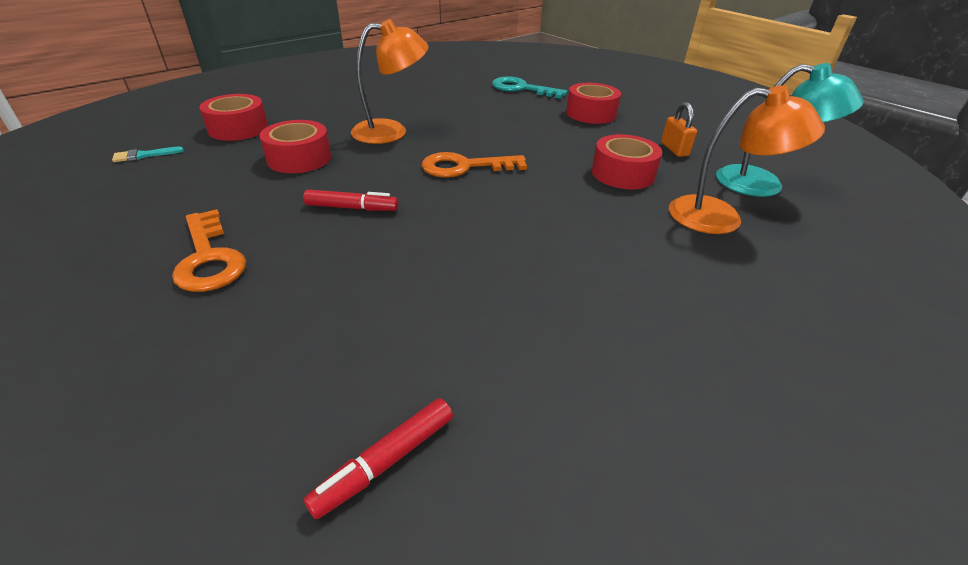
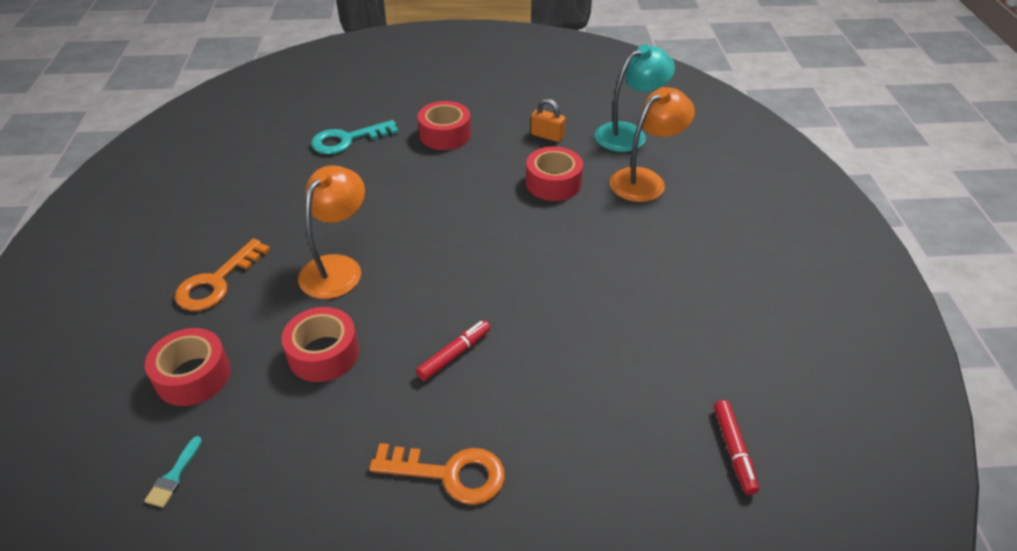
camera: 50 degrees left, 5 degrees up
(464, 167) = (456, 257): orange key -> orange key (217, 282)

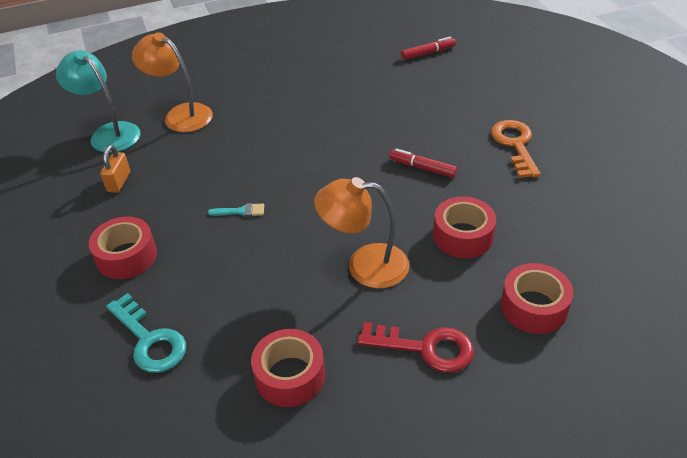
camera: 105 degrees left, 0 degrees up
(174, 476) = (616, 272): turquoise brush -> turquoise brush (240, 211)
(217, 282) = (425, 348): orange key -> red key
(553, 183) = (197, 163): red tape -> red tape (290, 376)

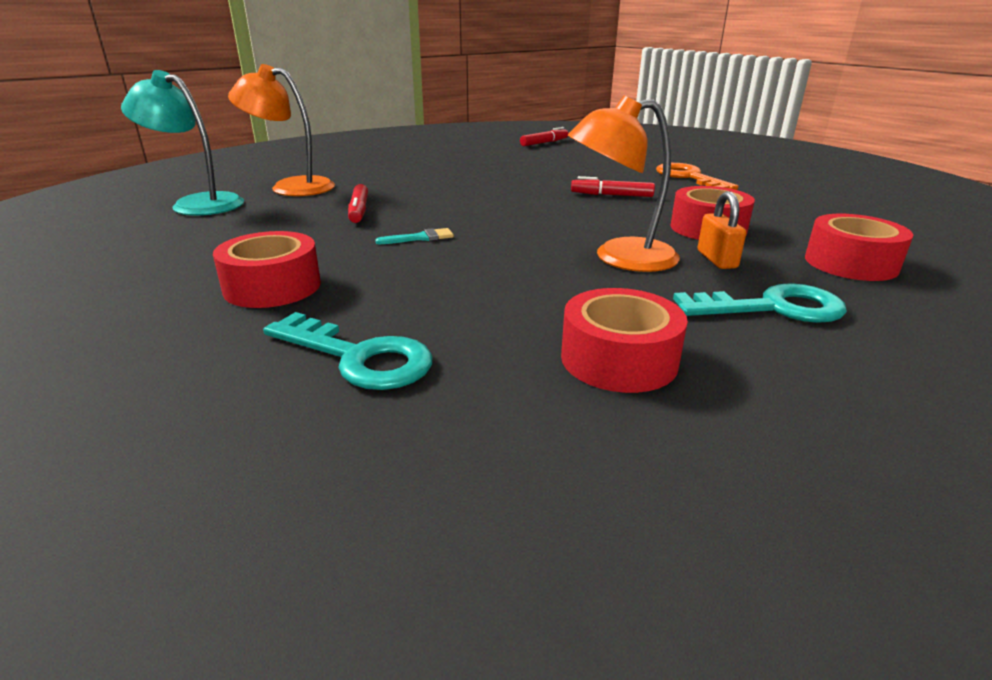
camera: 20 degrees left, 15 degrees down
(119, 182) = (229, 233): orange padlock -> orange padlock (716, 259)
(215, 162) = (359, 211): none -> red marker
(425, 348) = (773, 308): red key -> turquoise key

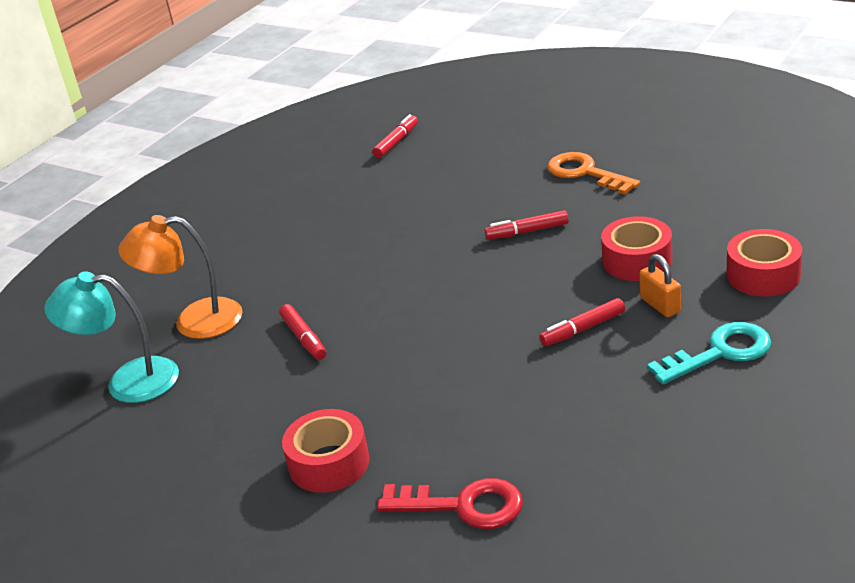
camera: 15 degrees left, 5 degrees up
(359, 357) = (463, 505): turquoise key -> red key
(420, 238) = (397, 359): turquoise brush -> none
(619, 258) = (583, 329): orange lamp -> red marker
(619, 359) = (637, 443): red tape -> none

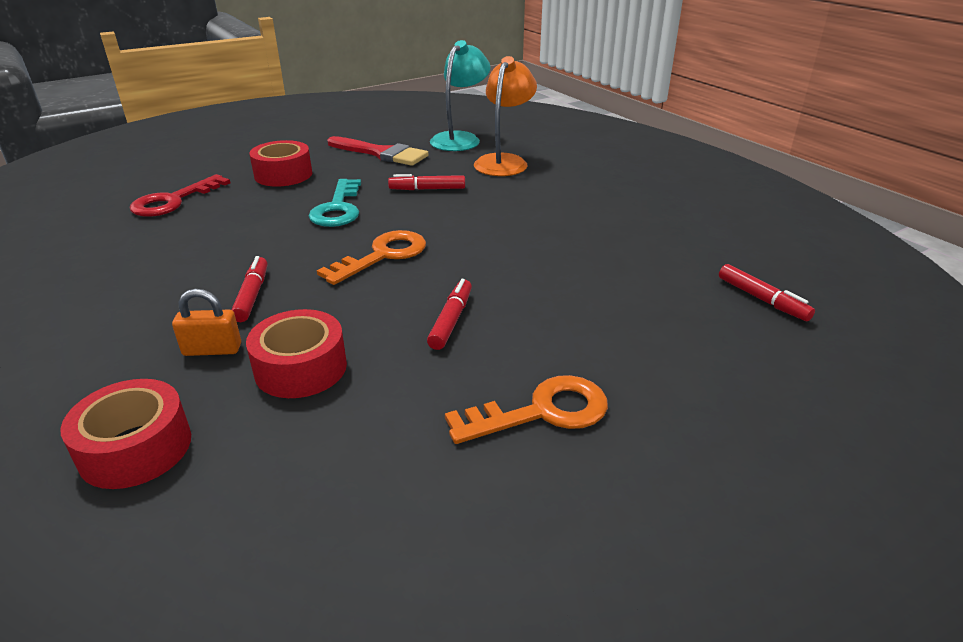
camera: 110 degrees right, 0 degrees up
(212, 420) = (381, 153): none -> red brush
(463, 299) = (383, 255): none -> orange key
(720, 352) = (97, 352): turquoise key -> turquoise key (338, 208)

